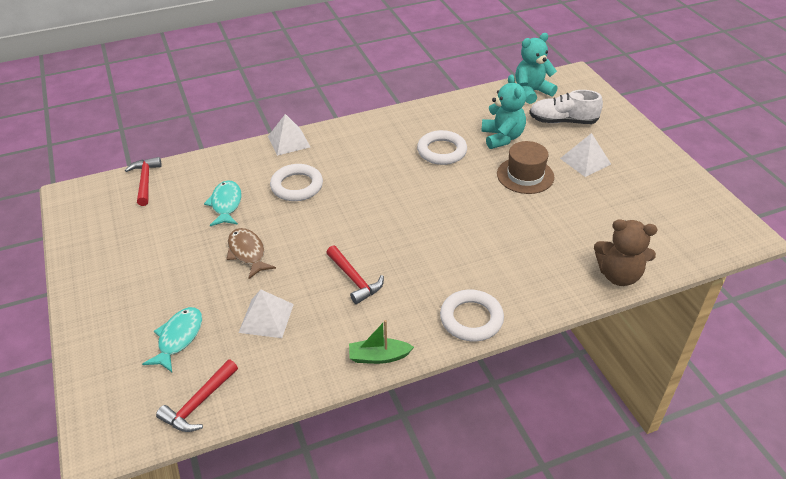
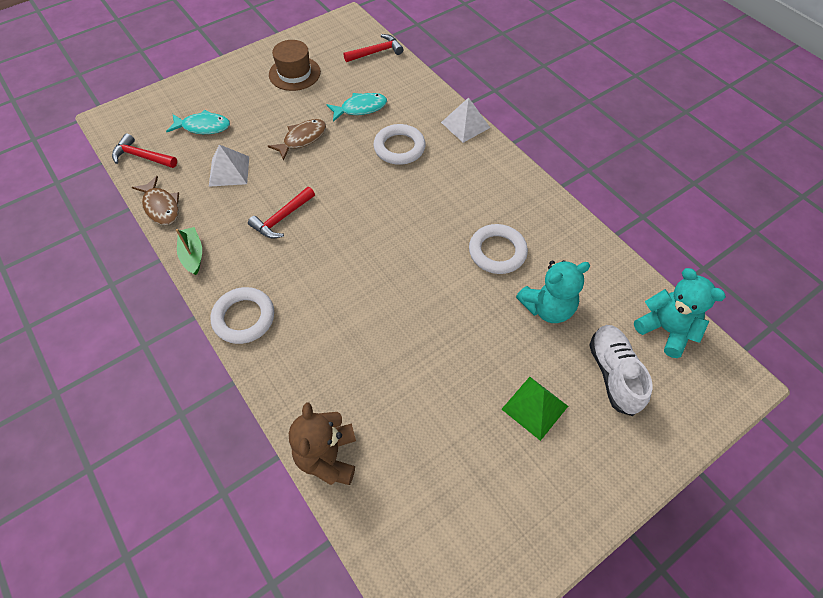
camera: 75 degrees right, 15 degrees up
(295, 384) = (161, 206): none -> brown fish
(525, 175) = (481, 341): brown hat -> brown hat (294, 73)
(585, 161) = (535, 407): white pyramid -> green pyramid

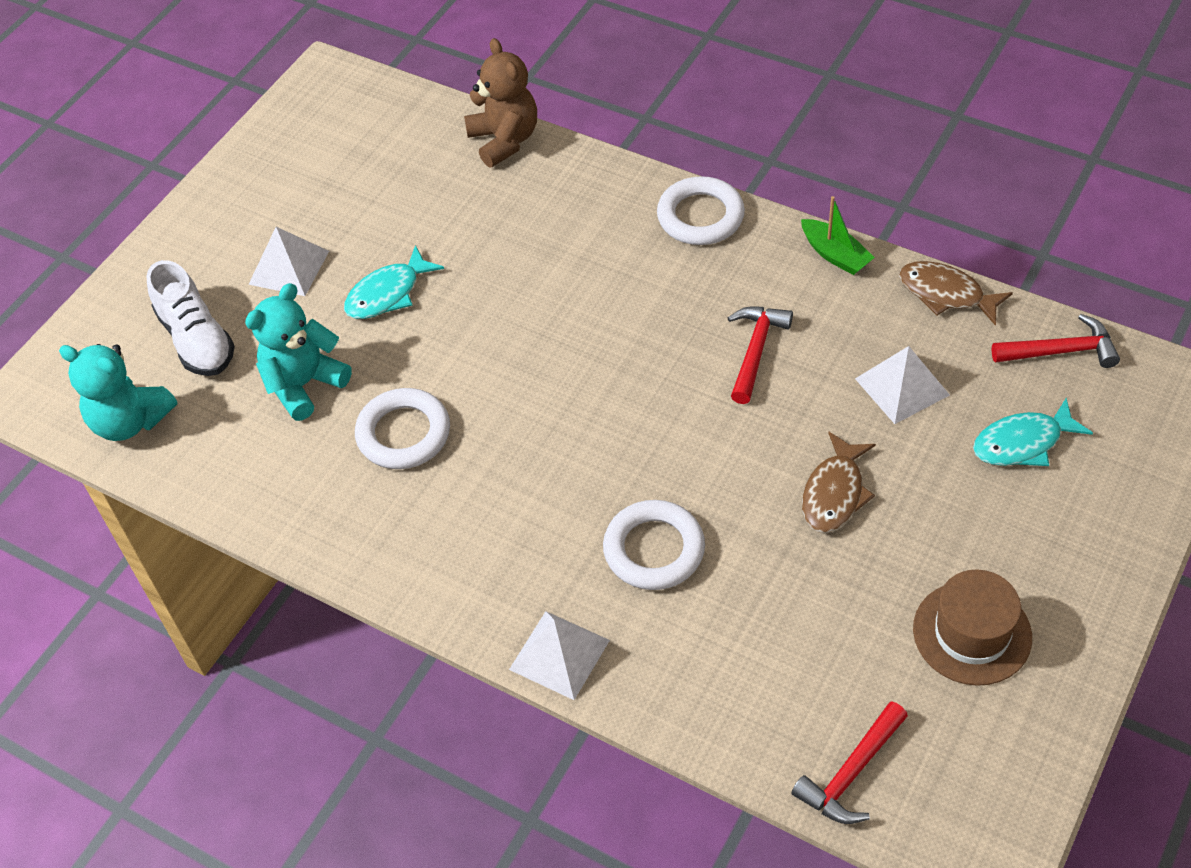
camera: 160 degrees right, 5 degrees down
(360, 108) = (780, 605): turquoise fish -> turquoise fish (388, 293)
(535, 407) = (289, 267): green pyramid -> white pyramid

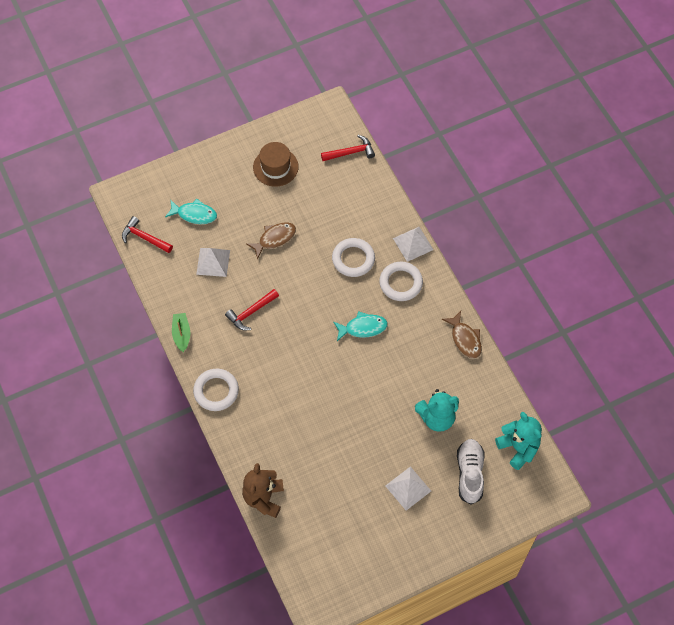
camera: 150 degrees left, 10 degrees up
(388, 293) = (374, 442): turquoise fish -> turquoise fish (363, 328)
(403, 433) = (411, 366): white ring -> white ring (400, 283)
(946, 294) = (159, 288): brown fish -> brown fish (465, 339)

